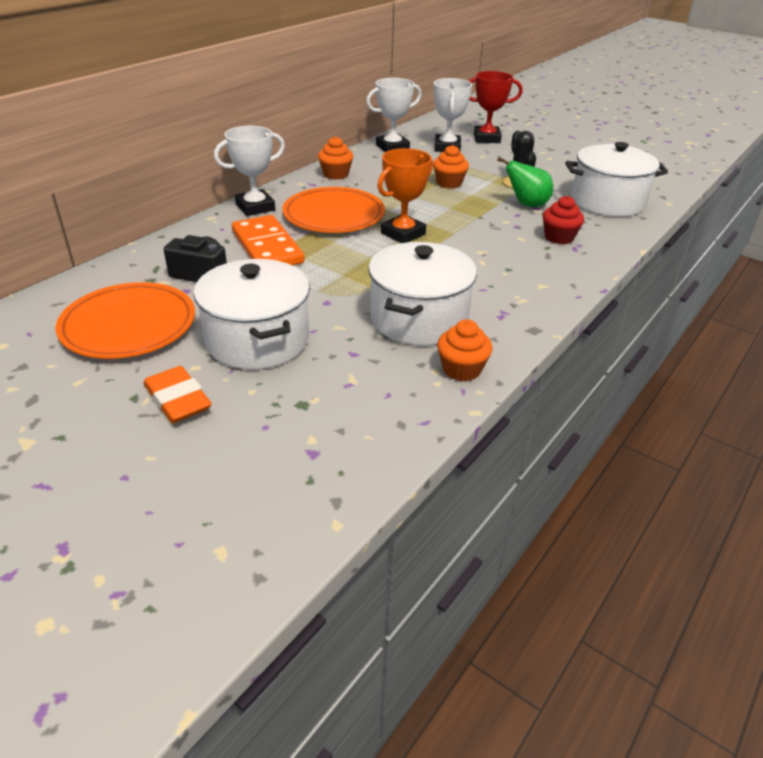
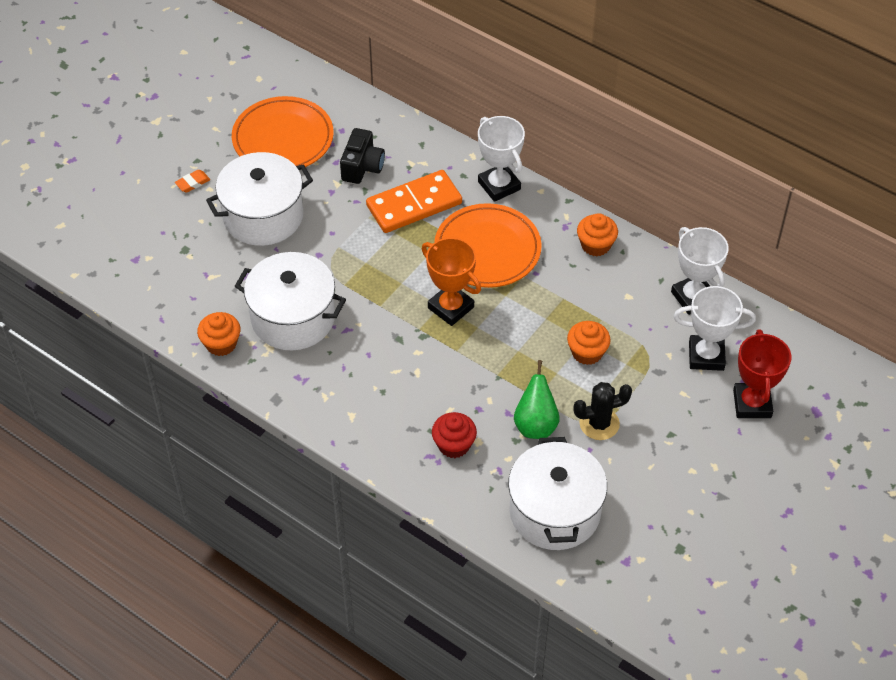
camera: 90 degrees right, 15 degrees up
(178, 400) = (193, 183): orange eraser -> orange eraser, size x0.56

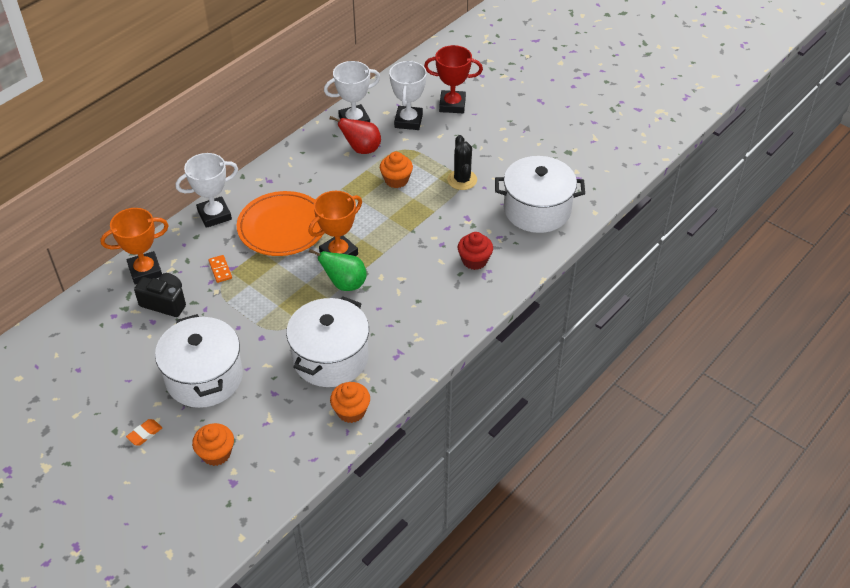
camera: 85 degrees left, 5 degrees down
(193, 183) = (145, 434): orange eraser -> orange eraser turned 75 degrees clockwise
(283, 138) = (109, 360): orange plate -> none
(406, 142) = (145, 271): none -> orange trophy
(414, 204) = (220, 270): orange domino -> orange domino, size x0.41
(535, 425) = (460, 213): green pear -> green pear (345, 284)
(595, 245) = (293, 165): orange cupcake -> orange cupcake (216, 453)
(639, 311) = (361, 149): none -> red pear

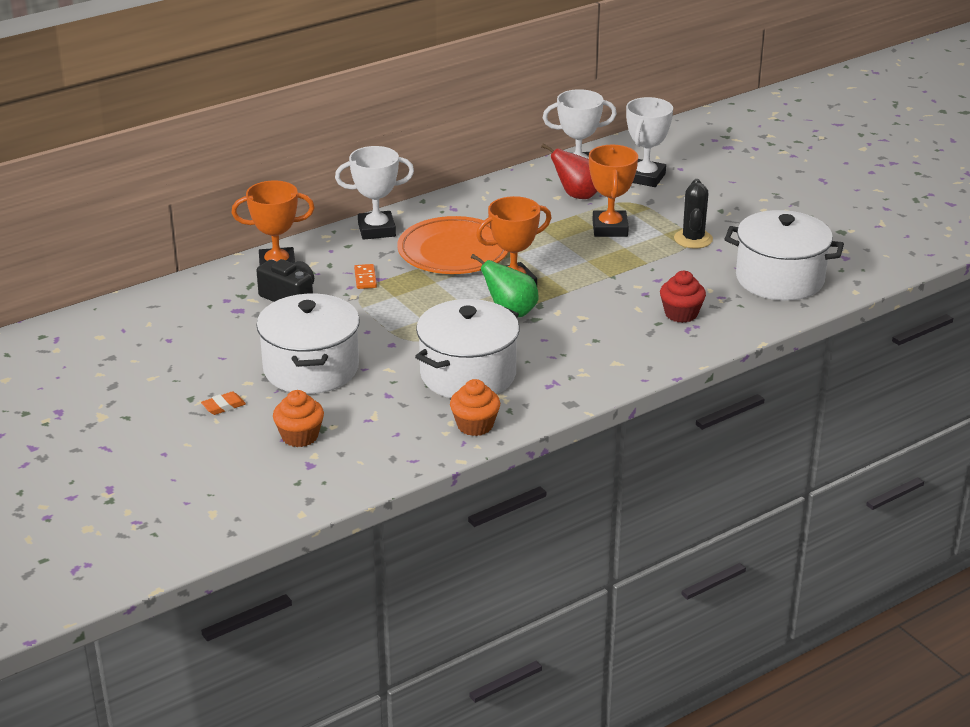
camera: 15 degrees right, 15 degrees down
(396, 180) = (610, 228): orange cupcake -> orange trophy
(452, 105) = (706, 170): red trophy -> none

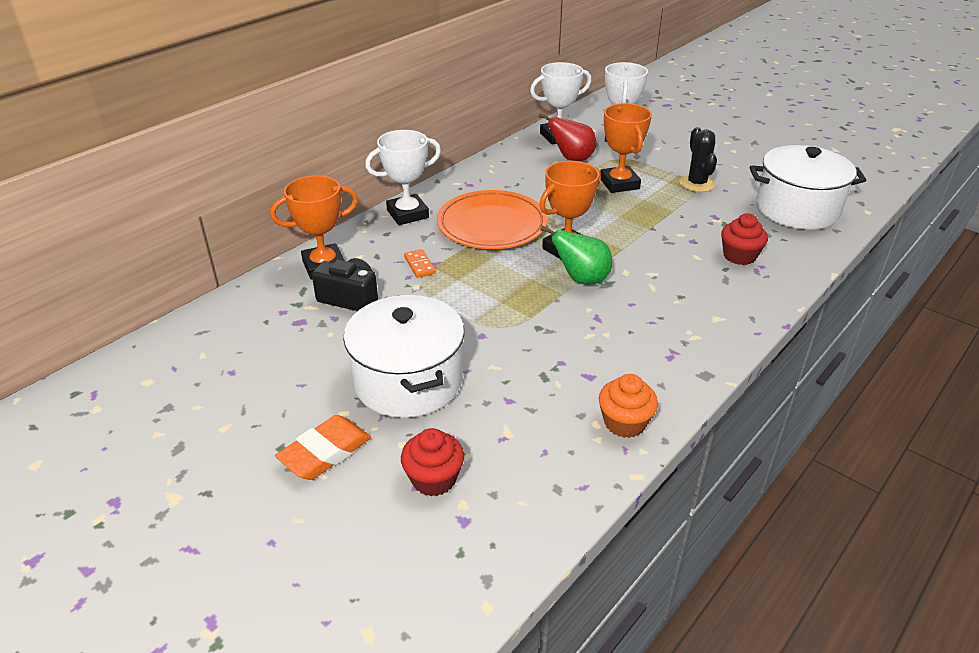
camera: 15 degrees left, 5 degrees up
(223, 406) = (325, 452): orange eraser -> orange eraser, size x1.78
(300, 436) = (434, 479): orange cupcake -> red cupcake
(468, 374) = (580, 358): white pot -> none

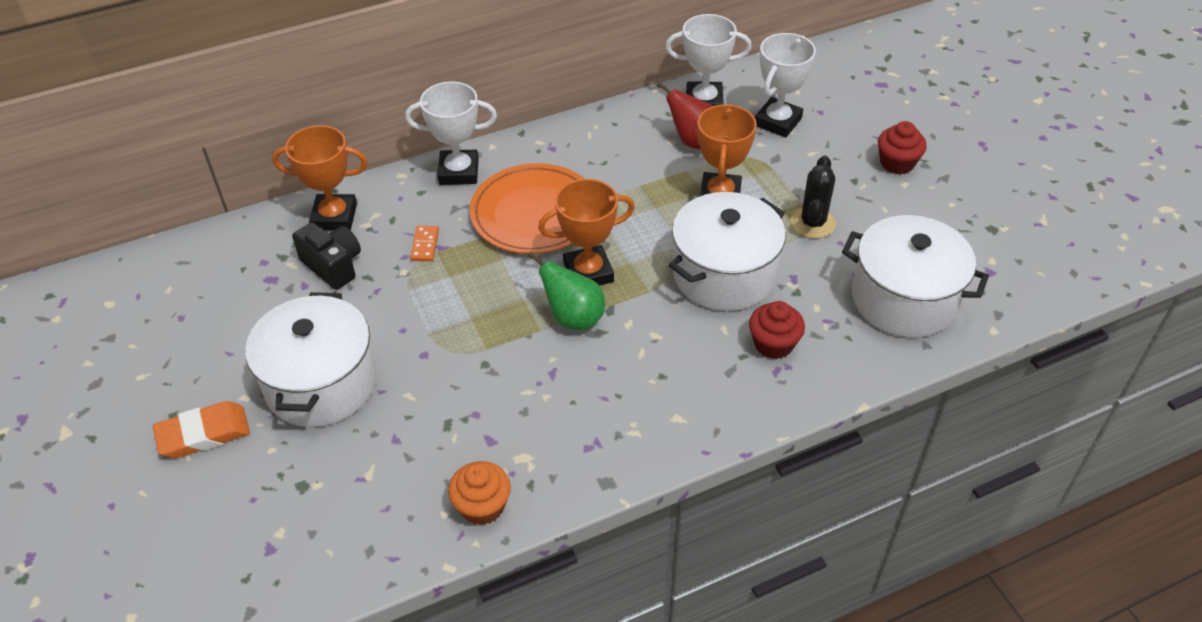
camera: 25 degrees right, 10 degrees up
(434, 479) = (273, 497): red cupcake -> red cupcake (897, 163)
(665, 226) = (724, 274): none -> white pot

